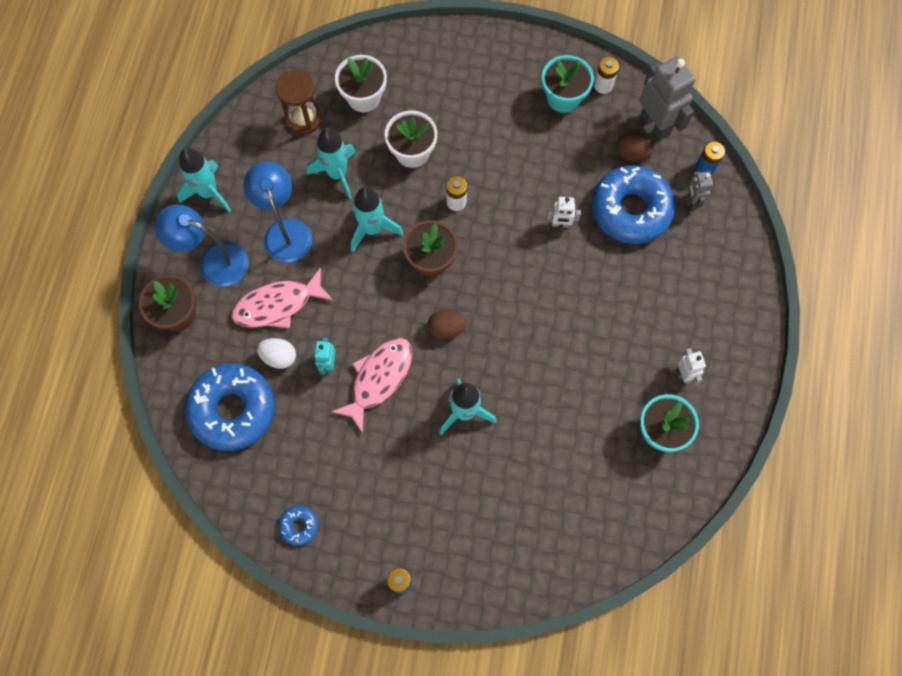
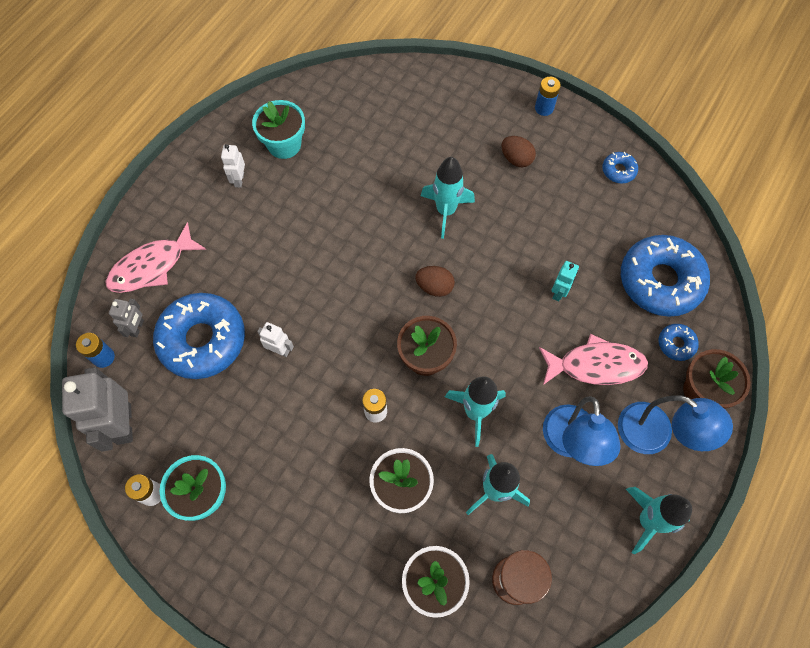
camera: 160 degrees left, 5 degrees down
(208, 350) = (676, 344): none -> blue donut
(279, 357) = (605, 314): white egg -> none
(378, 379) = (515, 263): pink fish -> pink fish (152, 266)
(632, 153) = (167, 400): brown egg -> brown egg (516, 159)

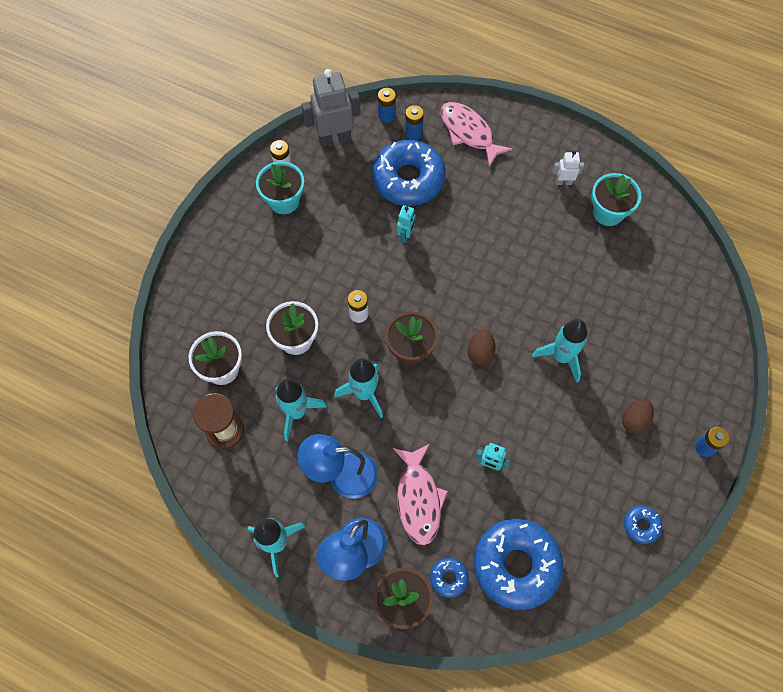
camera: 85 degrees right, 0 degrees up
(137, 328) = (413, 133): grey robot -> blue battery
(279, 350) = (406, 235): white robot -> turquoise robot

